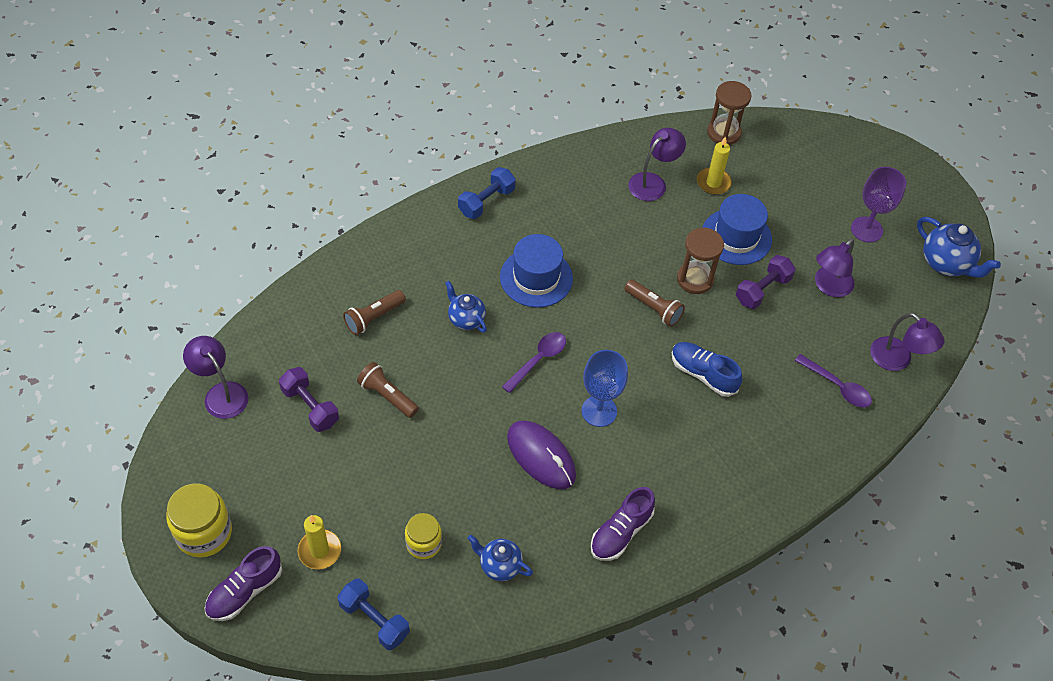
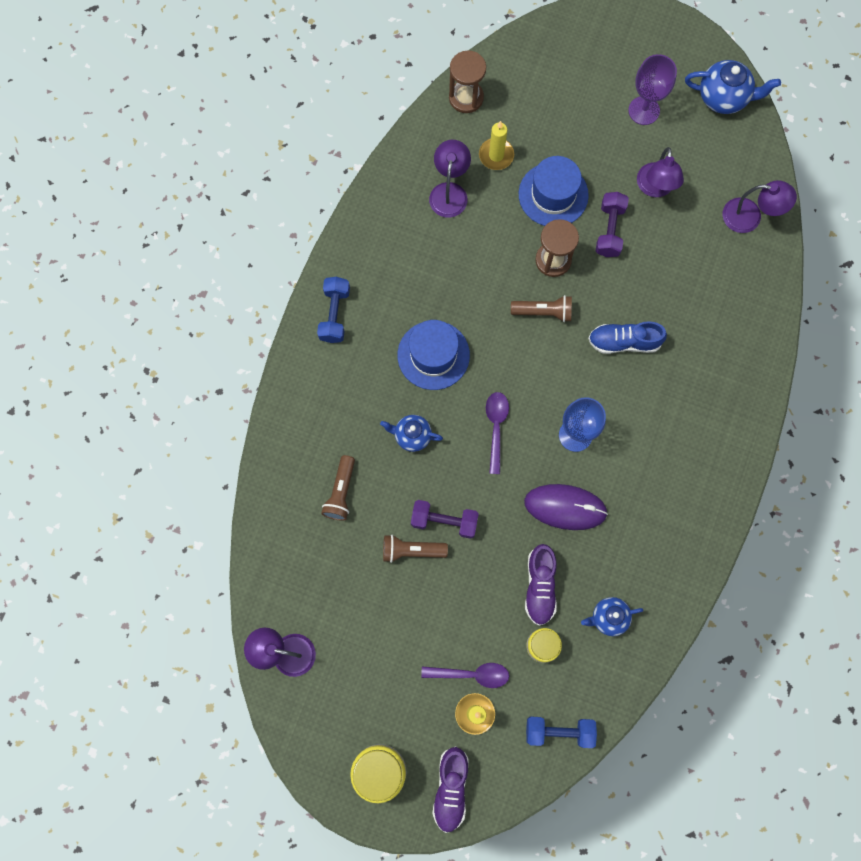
camera: 35 degrees left, 20 degrees up
(310, 407) = (362, 607): purple dumbbell -> purple dumbbell (444, 521)
(621, 532) = (669, 521): purple shoe -> purple shoe (540, 586)
(837, 386) = (725, 275): purple spoon -> purple spoon (471, 674)

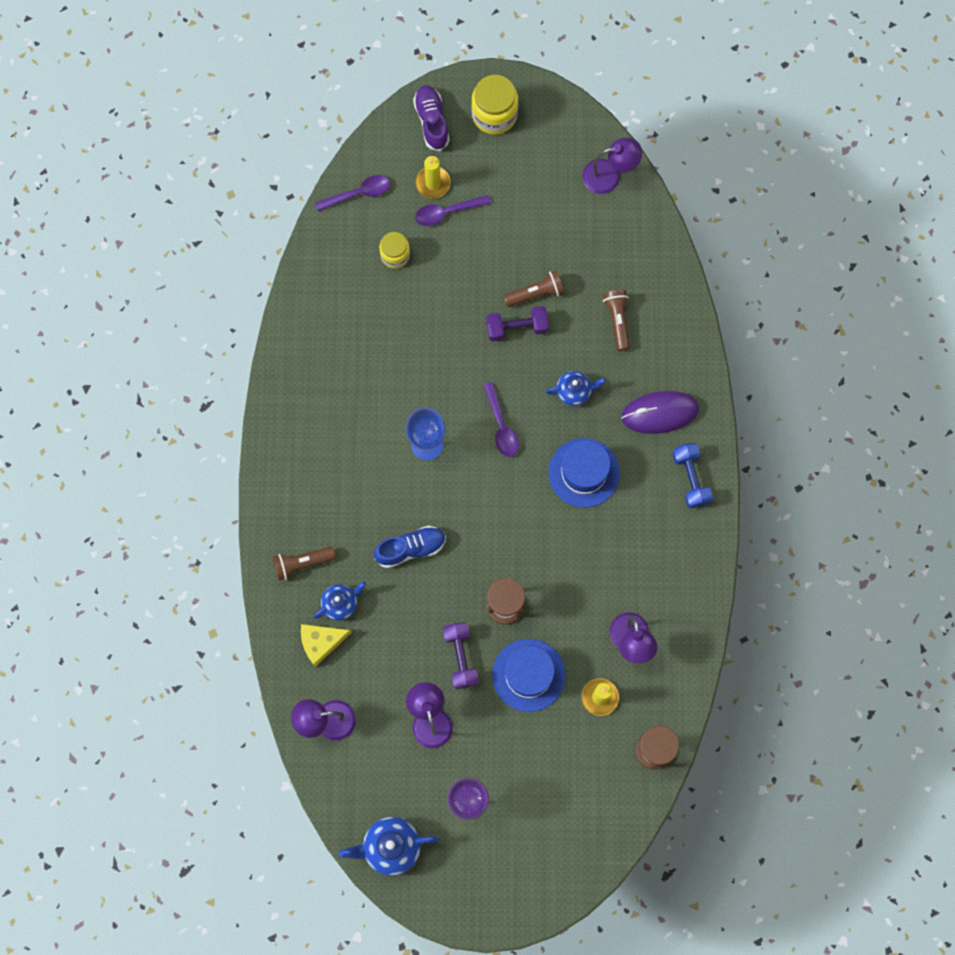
camera: 160 degrees right, 0 degrees up
(540, 586) = (413, 302): purple shoe -> none
(544, 312) = (496, 551): brown flashlight -> brown flashlight (302, 563)
(559, 731) = (358, 194): blue dumbbell -> purple spoon
(565, 507) = (414, 377): purple mouse -> purple mouse (660, 413)
(608, 617) = (346, 297): blue teapot -> blue teapot (340, 604)
(735, 286) = (321, 642): none -> yellow cheese

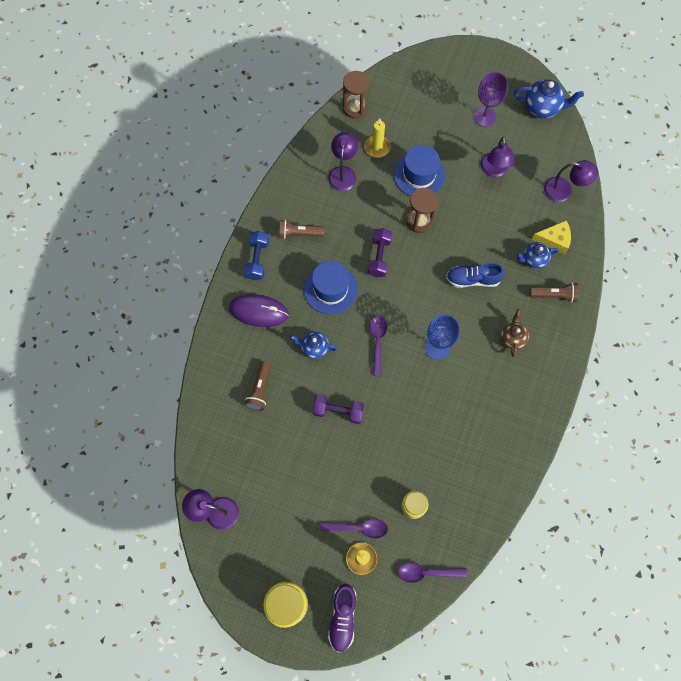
camera: 160 degrees left, 5 degrees down
(339, 488) = (512, 338): none -> brown teapot
(460, 657) = (461, 200): purple dumbbell -> purple dumbbell (379, 257)
(536, 293) = (313, 433): brown flashlight -> brown flashlight (299, 233)

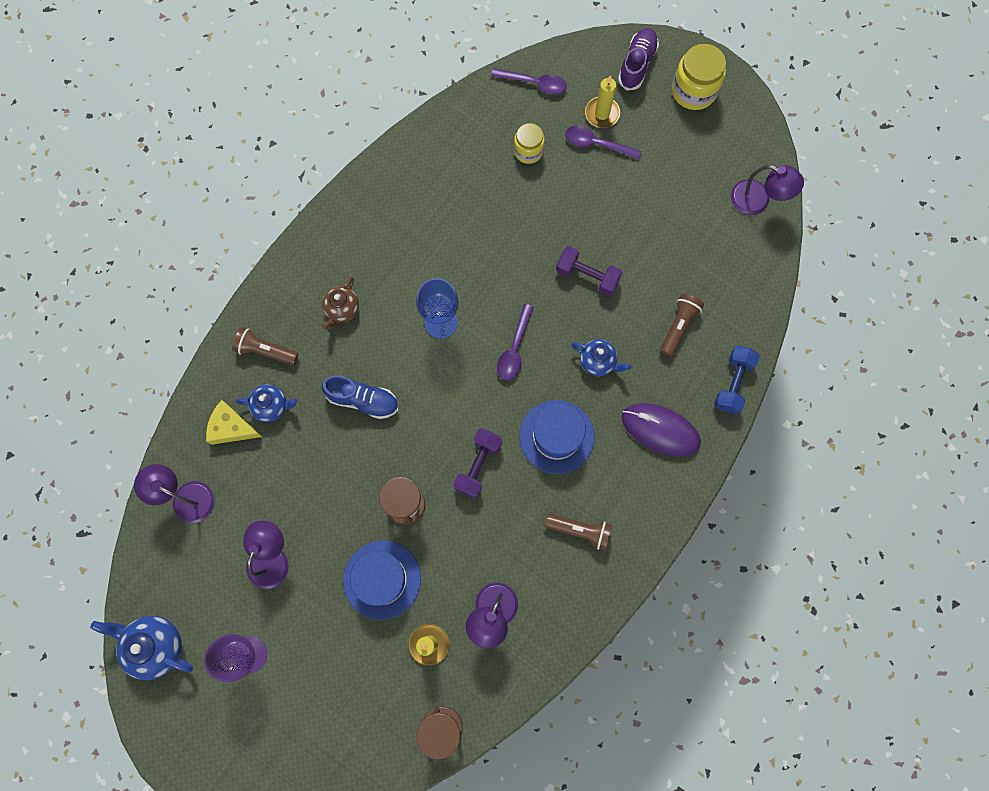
camera: 165 degrees left, 5 degrees up
(257, 260) = (647, 506): blue dumbbell -> blue dumbbell (733, 383)

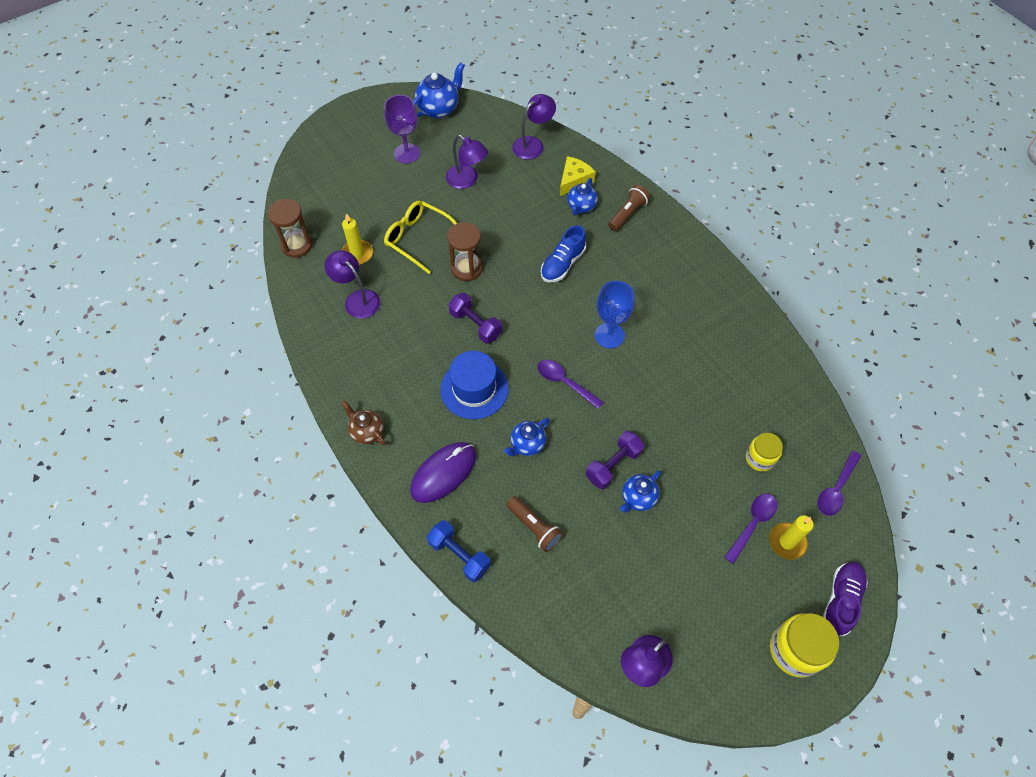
camera: 110 degrees right, 15 degrees down
(342, 309) = (645, 270): brown teapot -> brown teapot (367, 432)
(382, 579) = (418, 239): blue hat -> yellow glasses
(580, 531) = (388, 379): brown flashlight -> none
(612, 245) = (638, 498): none -> blue teapot
(637, 64) = (841, 600): purple shoe -> purple shoe turned 105 degrees counterclockwise

